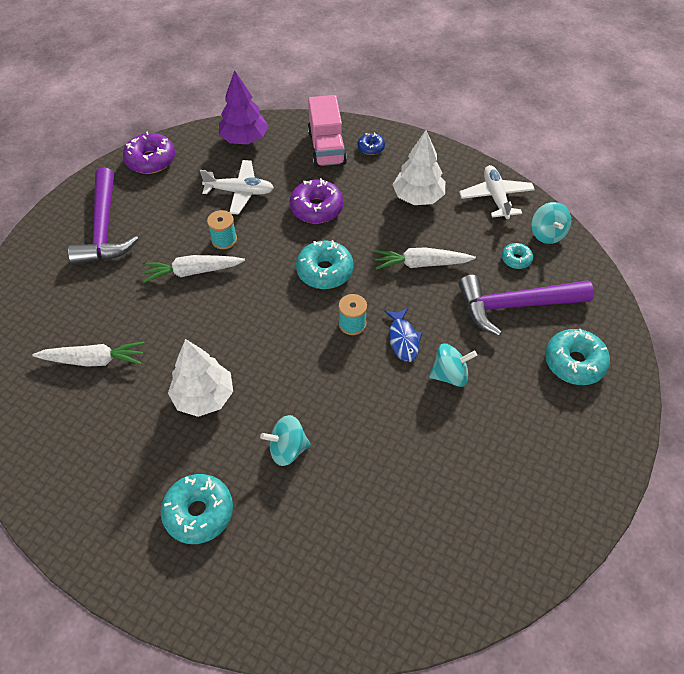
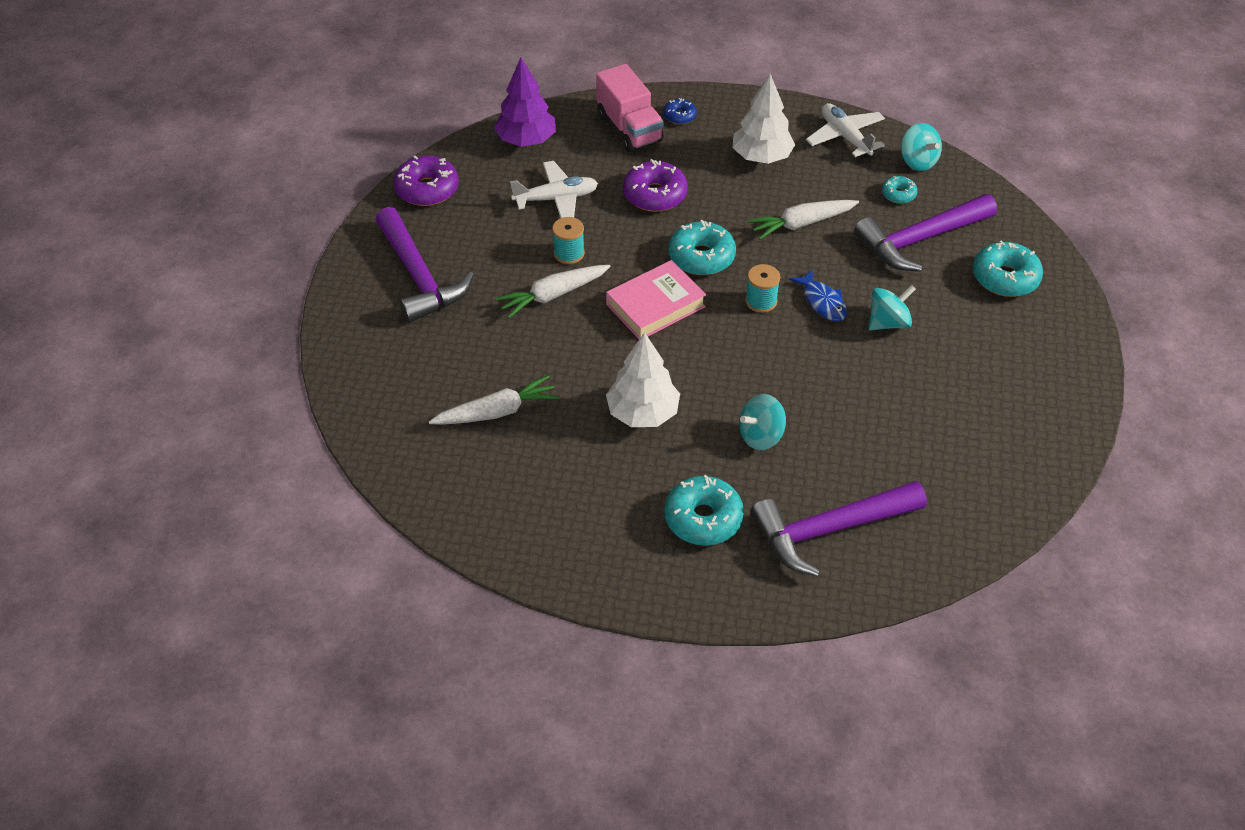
camera: 20 degrees left, 5 degrees down
(266, 303) = (655, 305): none -> pink book
(298, 561) = (829, 530): none -> purple hammer

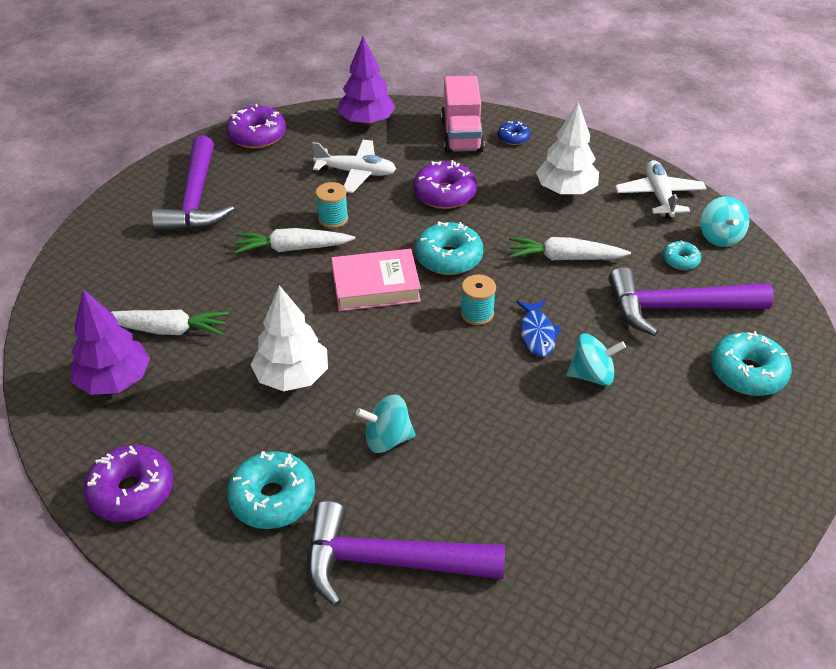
camera: 25 degrees right, 5 degrees down
(487, 474) = (115, 380): none -> purple tree
(581, 559) = (132, 491): none -> purple donut

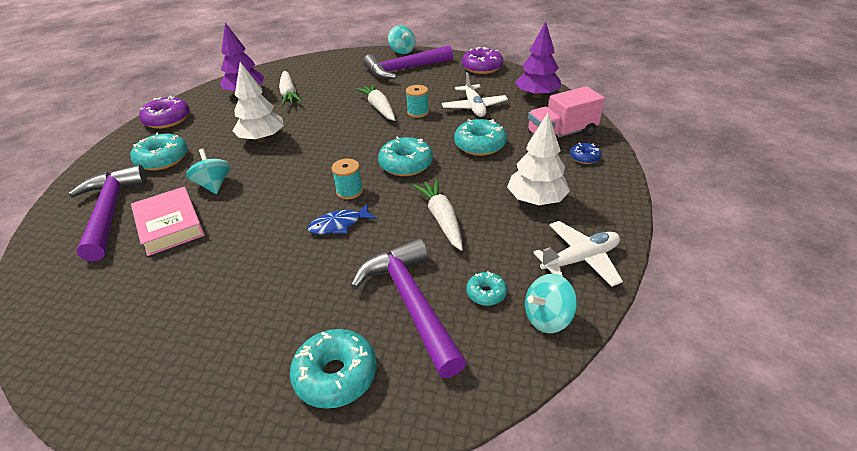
camera: 70 degrees right, 5 degrees down
(375, 286) = (358, 144): pink book -> pink book (170, 225)
(444, 194) = (480, 145): purple donut -> turquoise donut
(592, 375) = (300, 264): turquoise spinning top -> turquoise spinning top (402, 51)

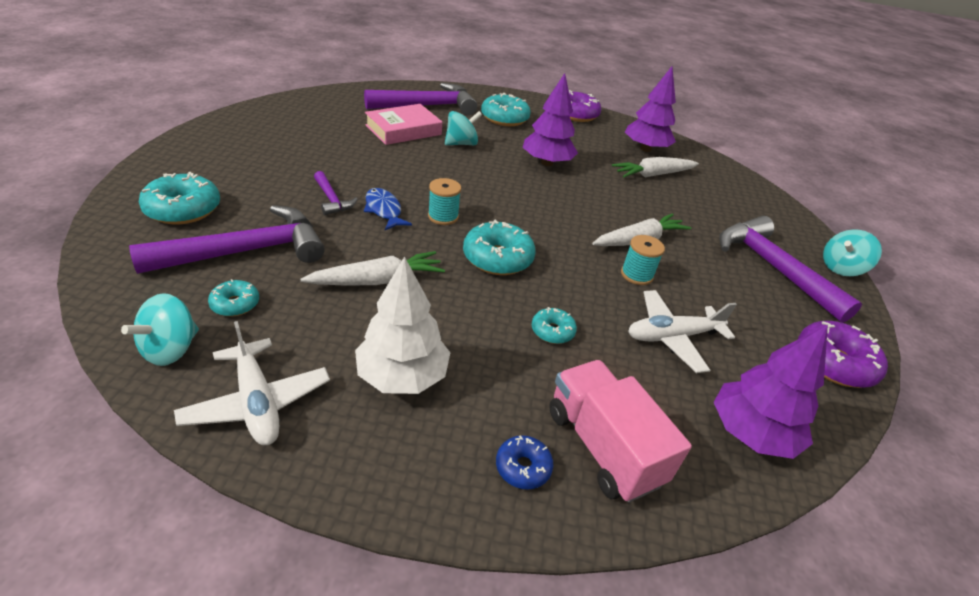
camera: 80 degrees right, 0 degrees up
(262, 139) = (546, 163): white tree -> purple tree
(318, 260) = (332, 199): none -> purple hammer
(480, 145) = (552, 331): turquoise donut -> turquoise donut, size x0.55
(547, 318) = (171, 349): turquoise spinning top -> turquoise spinning top turned 120 degrees counterclockwise

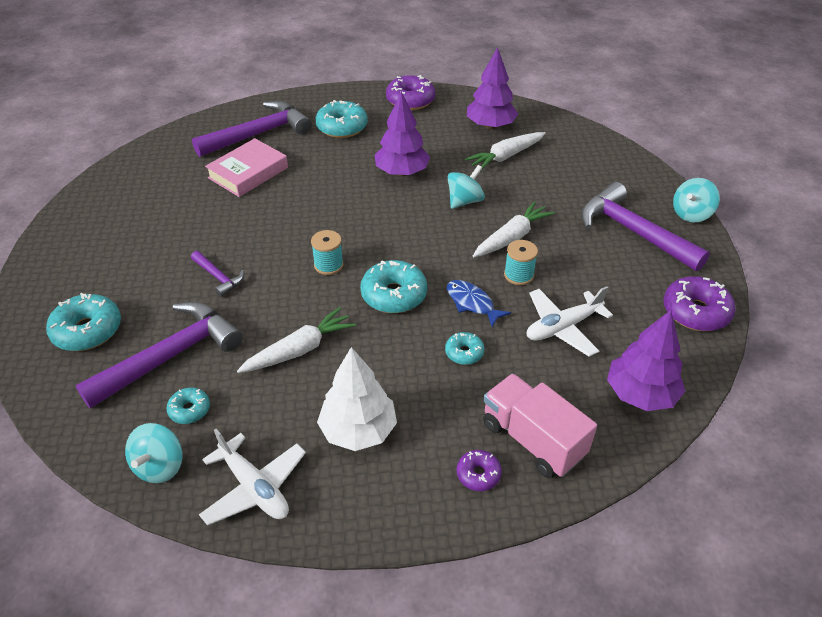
camera: 10 degrees left, 5 degrees up
(384, 210) = (272, 274): blue fish -> blue fish (472, 303)
(461, 144) = (312, 173): turquoise spinning top -> turquoise spinning top (464, 201)
(523, 467) = (478, 474): blue donut -> purple donut

